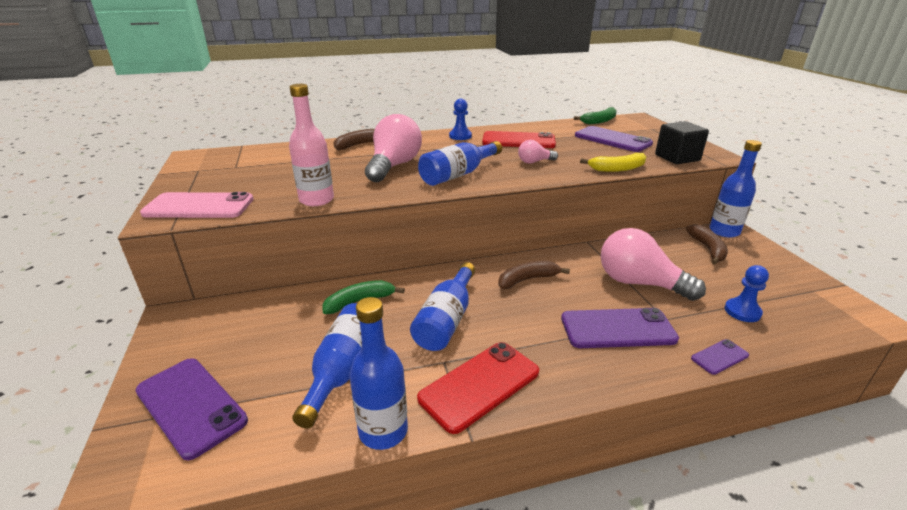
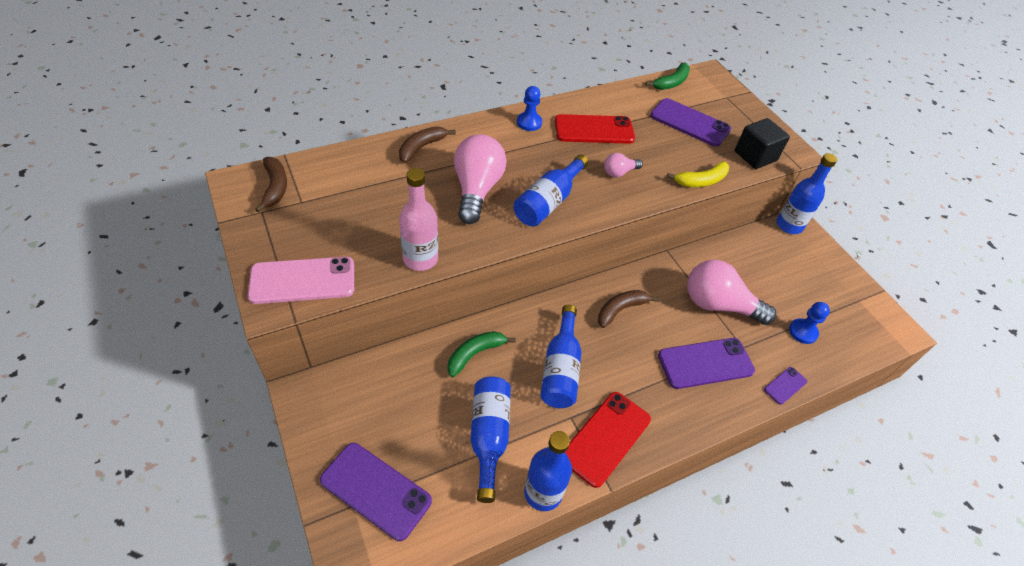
camera: 15 degrees left, 20 degrees up
(707, 249) = (775, 252): brown banana -> brown banana (275, 187)

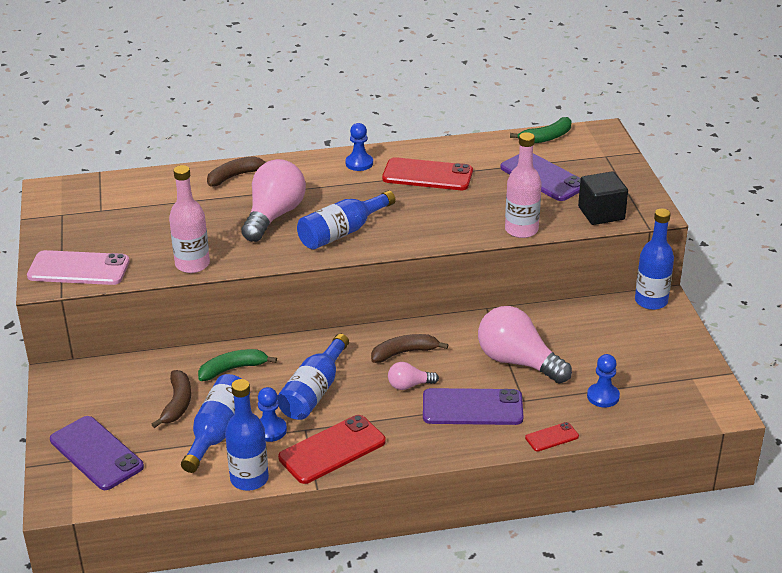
camera: 20 degrees right, 15 degrees down
(275, 187) = (81, 197): brown banana -> brown banana (177, 404)
(539, 424) = (270, 430): none -> blue pawn
(619, 172) = (433, 214): pink light bulb -> pink light bulb (409, 385)
(701, 181) = (521, 230): yellow banana -> pink bottle
(785, 385) = (552, 437): purple phone -> red phone

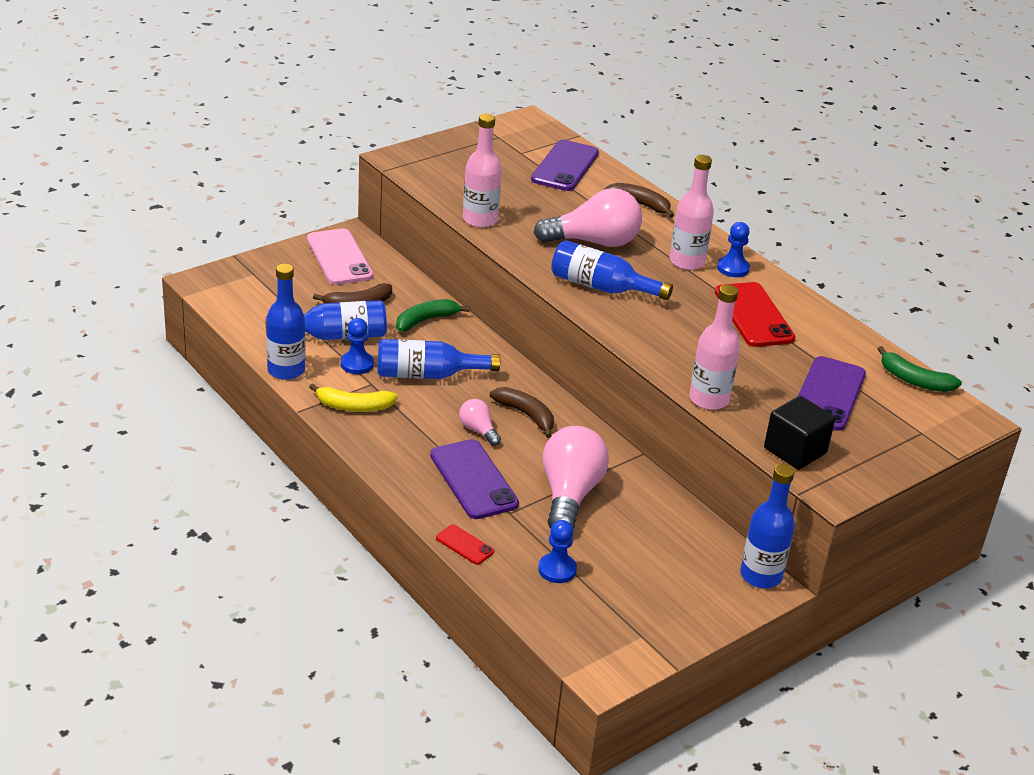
camera: 60 degrees right, 0 degrees up
(79, 269) = (427, 167): pink phone -> pink phone (339, 257)
(96, 453) = (269, 283): purple phone -> purple phone (565, 166)
(233, 369) = (426, 320): green banana -> green banana turned 75 degrees counterclockwise
(332, 449) = (354, 406): red phone -> yellow banana
(335, 181) = (687, 261): none -> pink bottle

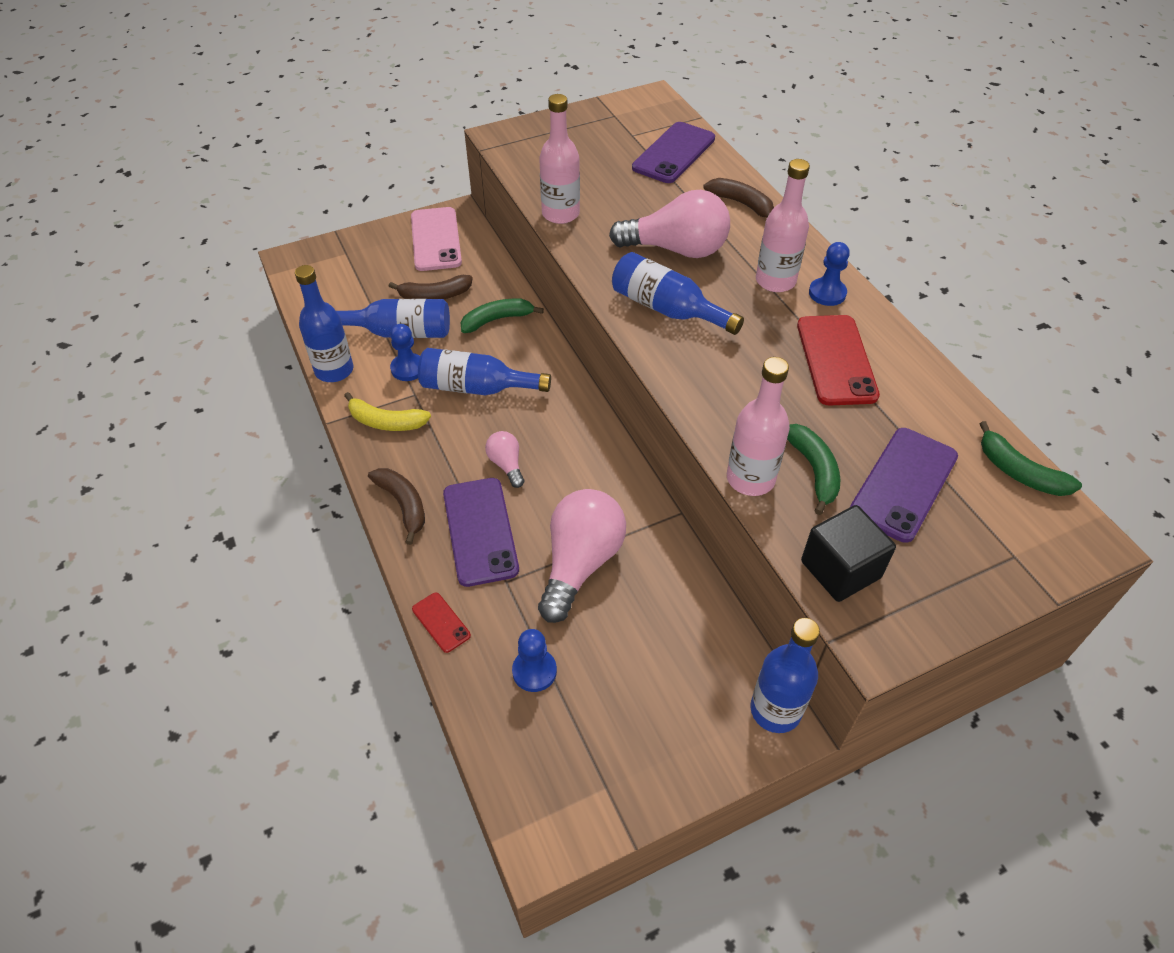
camera: 15 degrees right, 15 degrees up
(526, 415) = (564, 449): brown banana -> brown banana (403, 505)
(757, 390) = (813, 470): none -> green banana

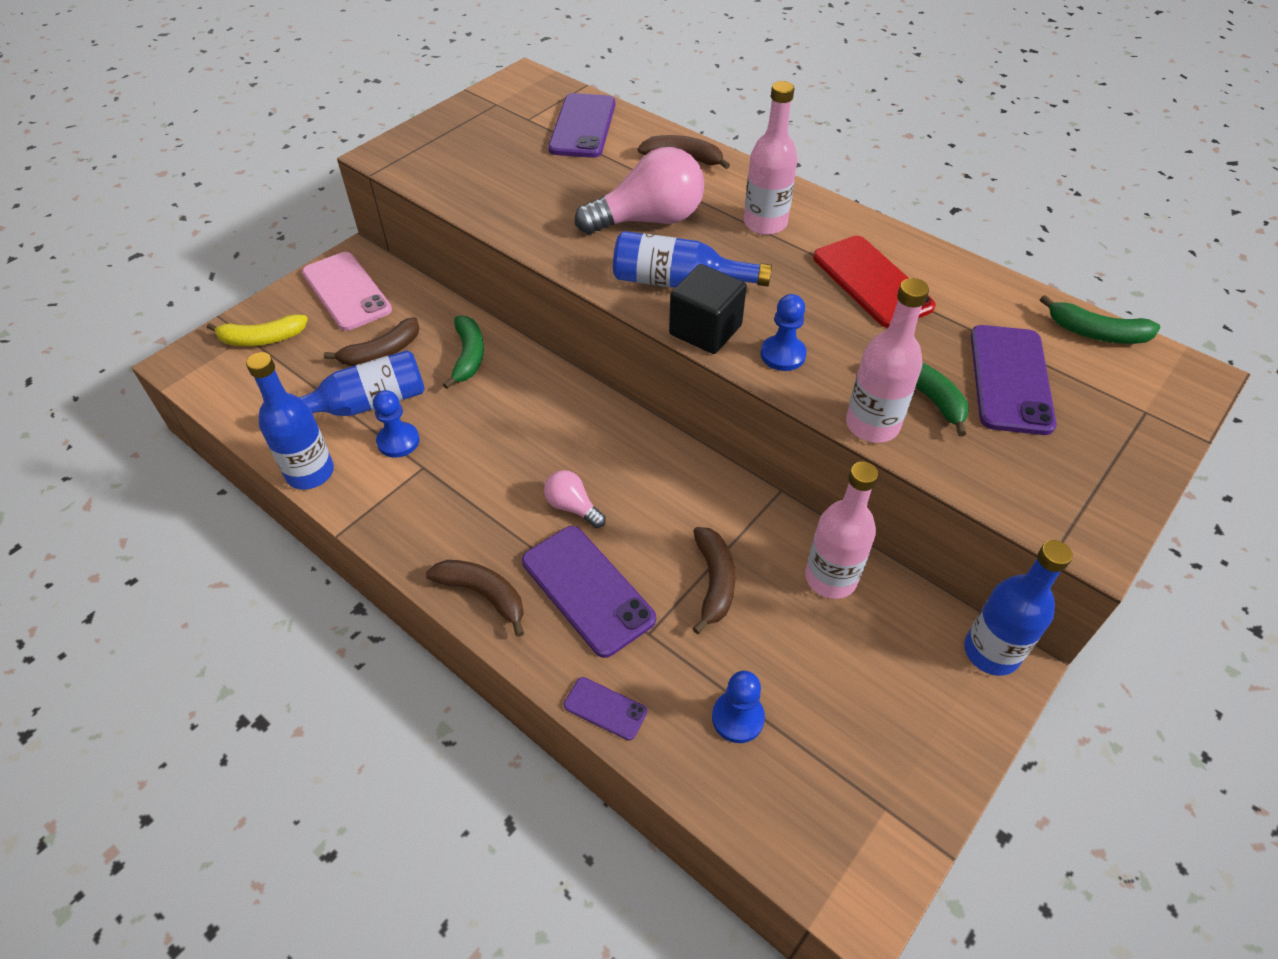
camera: 25 degrees left, 0 degrees up
(386, 422) = (407, 509): yellow banana -> yellow banana (262, 339)
(441, 622) = (605, 708): red phone -> purple phone
(477, 388) = (490, 436): blue bottle -> none
(497, 320) = (468, 356): green banana -> green banana turned 135 degrees clockwise
(560, 214) = (503, 218): pink bottle -> pink bottle (831, 578)
(580, 563) = (714, 582): pink light bulb -> brown banana
(827, 293) = (820, 221): blue pawn -> blue pawn (782, 355)
(840, 569) = (1013, 483): black cube -> black cube (705, 330)

